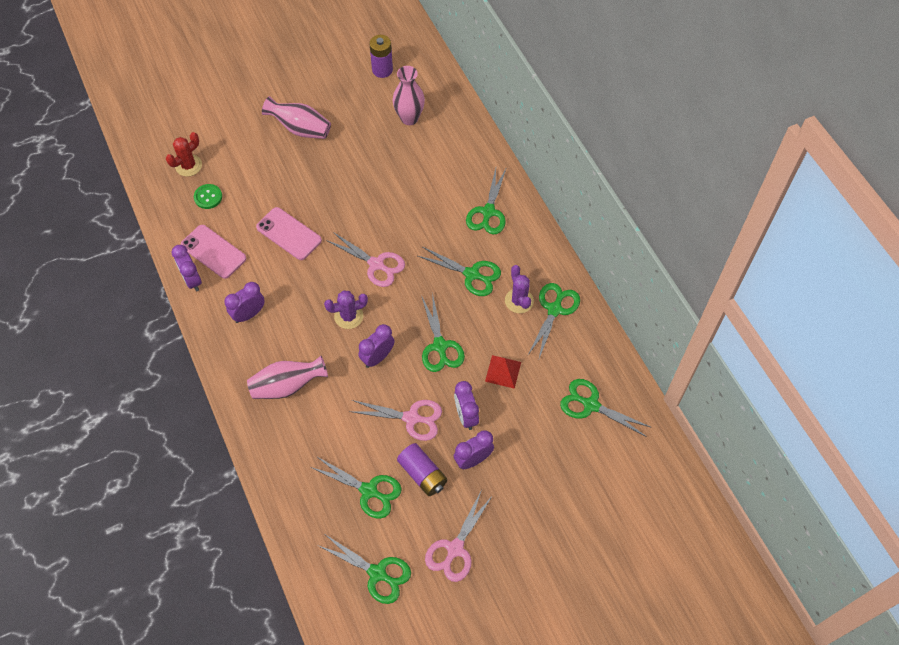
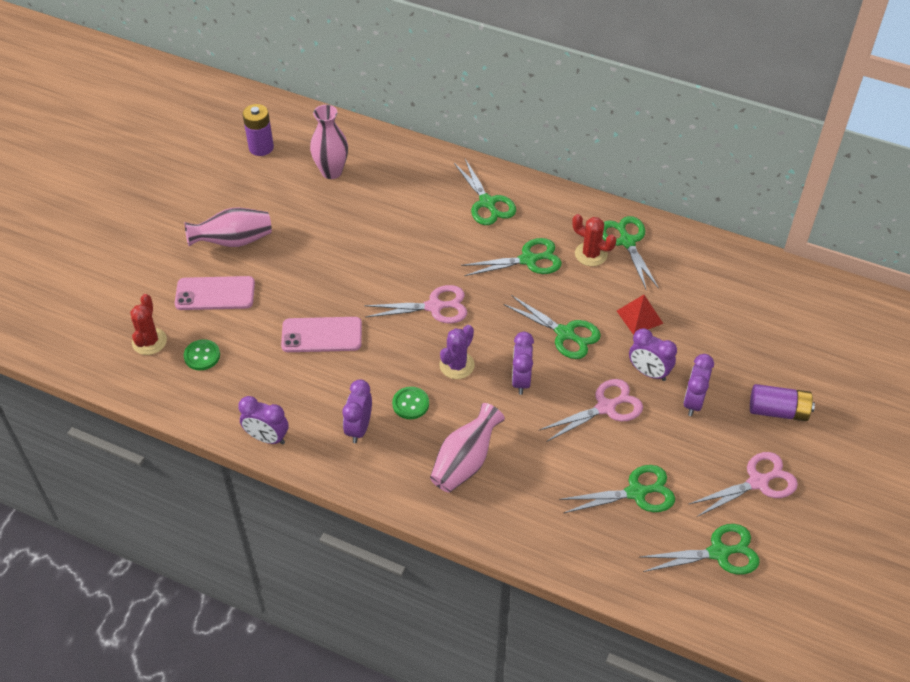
camera: 40 degrees left, 10 degrees down
(213, 252) = (261, 399): pink phone -> pink phone (215, 294)
(294, 321) = (410, 404): none -> green button
(422, 474) = (665, 444): purple battery -> purple battery (778, 411)
(455, 549) = (758, 482): pink scissors -> pink scissors turned 105 degrees counterclockwise
(519, 301) = (591, 254): purple cactus -> red cactus
(591, 405) = (736, 293): green scissors -> none

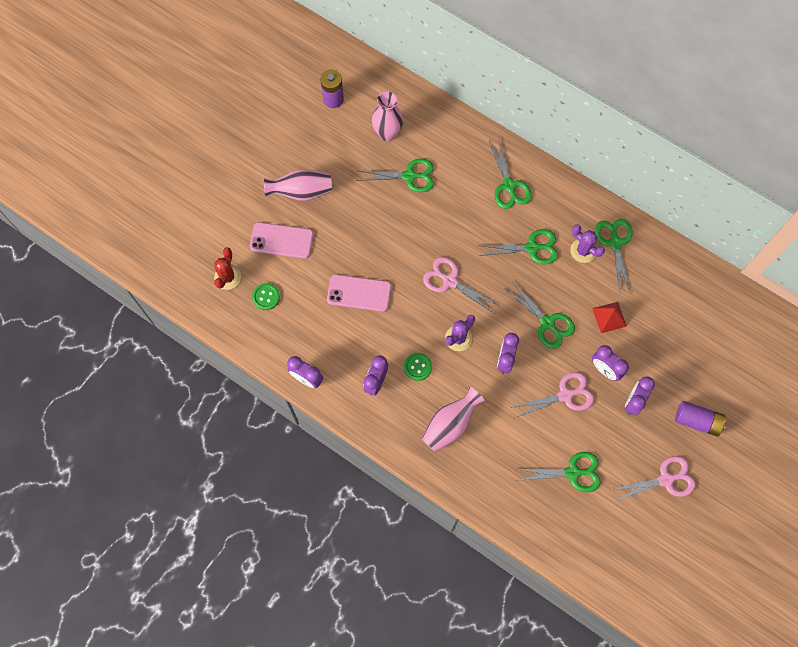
camera: 10 degrees right, 20 degrees up
(434, 307) = (450, 281): pink scissors -> pink scissors turned 150 degrees counterclockwise
(591, 254) = (583, 250): red cactus -> purple cactus
(719, 553) = (622, 532): green scissors -> green scissors (409, 176)

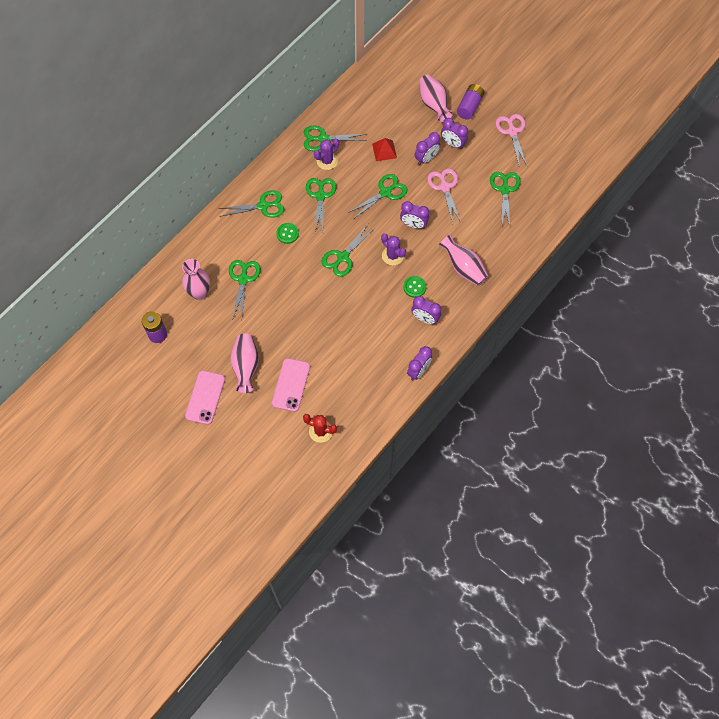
camera: 85 degrees left, 5 degrees down
(266, 297) = (342, 400): green button -> green button (287, 233)
(359, 293) = (346, 326): pink phone -> pink phone (205, 397)
(450, 281) = (343, 257): pink scissors -> green scissors
(692, 374) = (433, 104): none -> pink vase

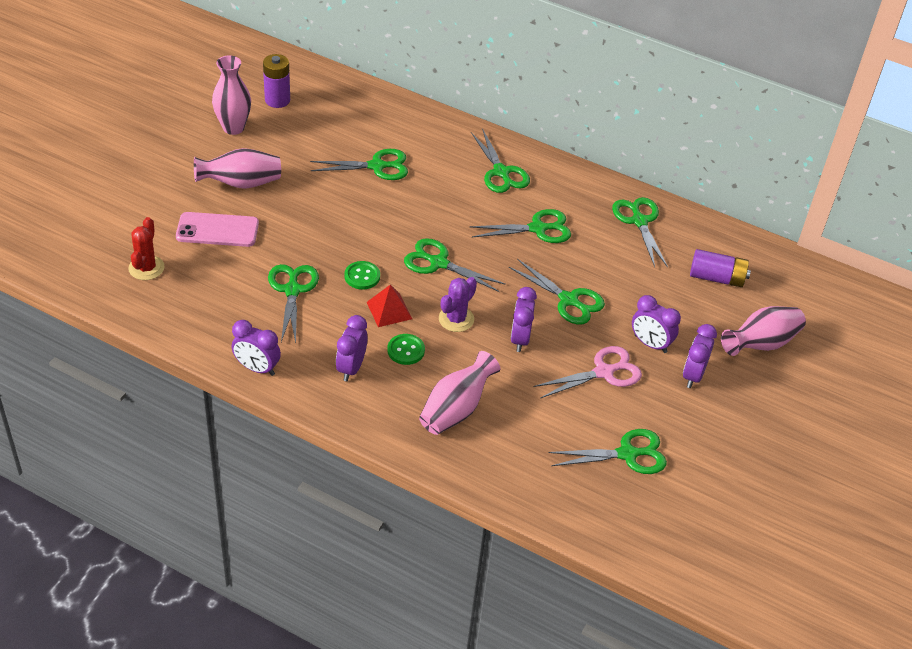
camera: 75 degrees right, 20 degrees down
(199, 293) = (346, 129): pink vase -> pink vase (233, 128)
(205, 397) = (190, 152): pink phone -> none
(287, 233) = (462, 201): green button -> green button (362, 276)
(327, 161) = (601, 229): purple cactus -> none
(354, 344) = (292, 290): none -> green scissors
(384, 150) = (645, 291): red pyramid -> red pyramid (389, 310)
(469, 106) = (778, 392): purple battery -> purple battery (717, 278)
(512, 132) = (752, 456): pink scissors -> none

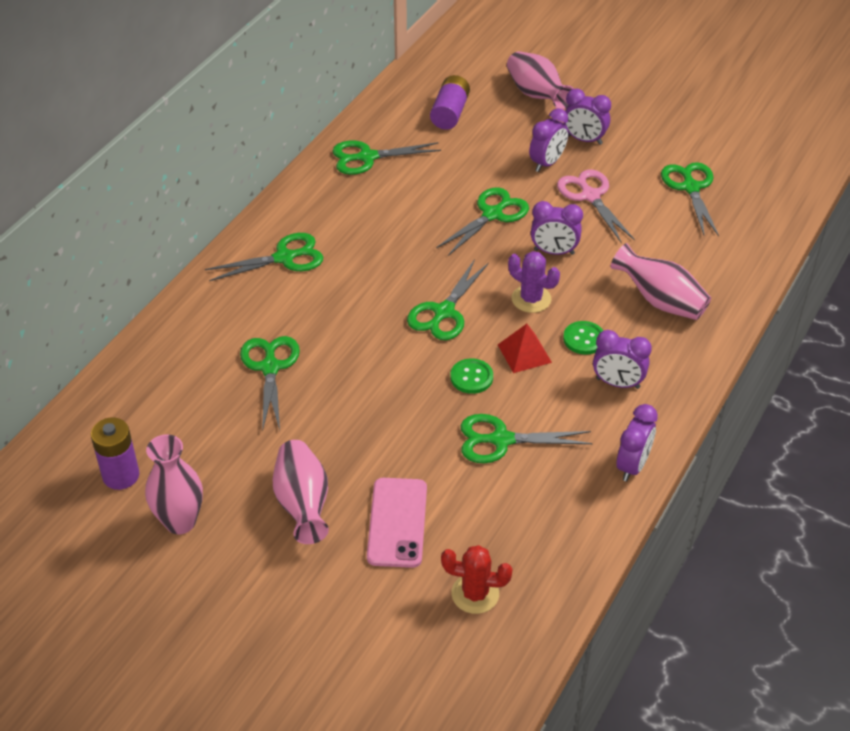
camera: 85 degrees left, 0 degrees up
(538, 228) = (382, 232): green scissors -> none

